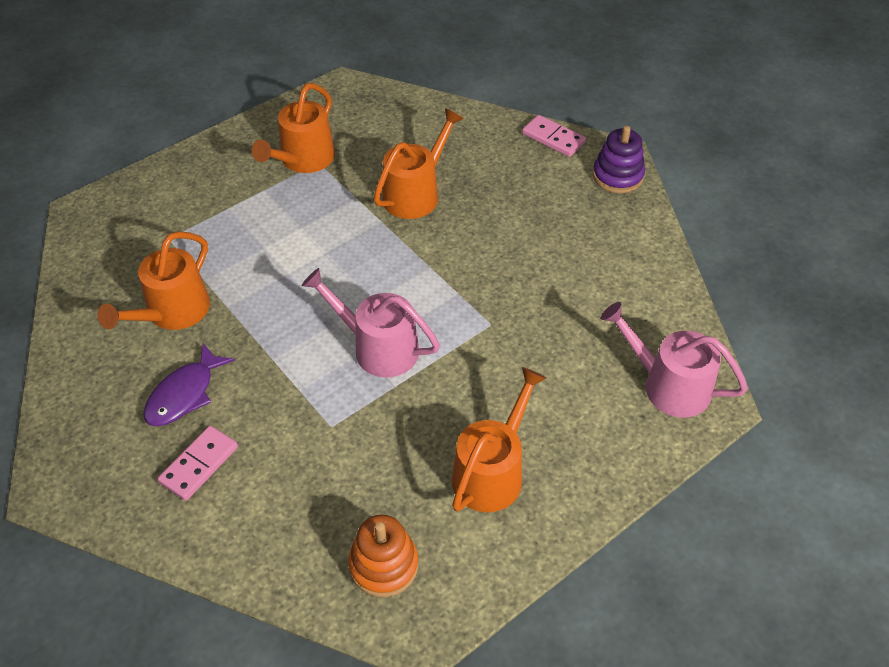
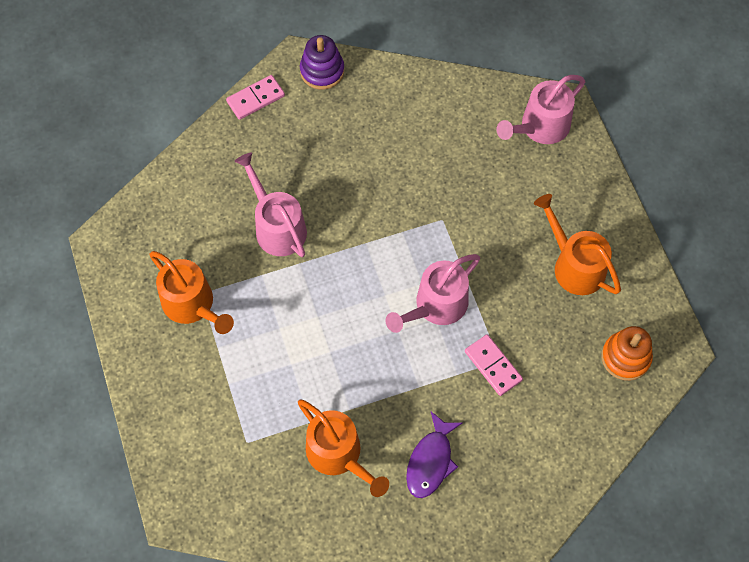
camera: 70 degrees left, 15 degrees up
(184, 394) = (431, 461): purple fish -> purple fish turned 60 degrees clockwise
(199, 465) = (503, 463): pink domino -> pink domino (493, 366)
(415, 194) = (277, 227): orange watering can -> pink watering can

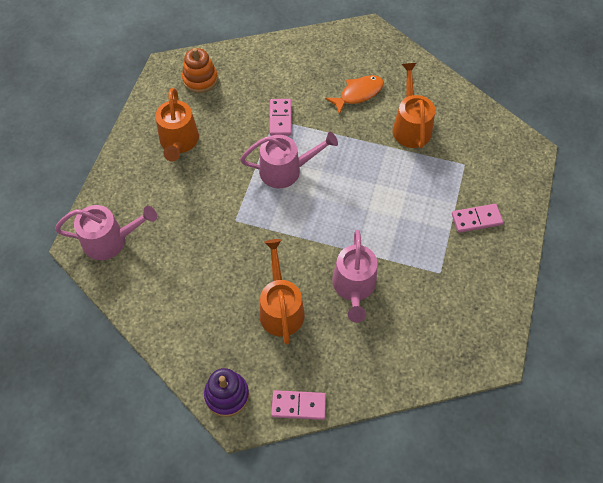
camera: 145 degrees left, 5 degrees down
(192, 305) = (451, 268): orange watering can -> orange watering can (280, 308)
(195, 378) = (476, 219): none -> pink domino
(431, 461) = (358, 94): purple fish -> orange fish

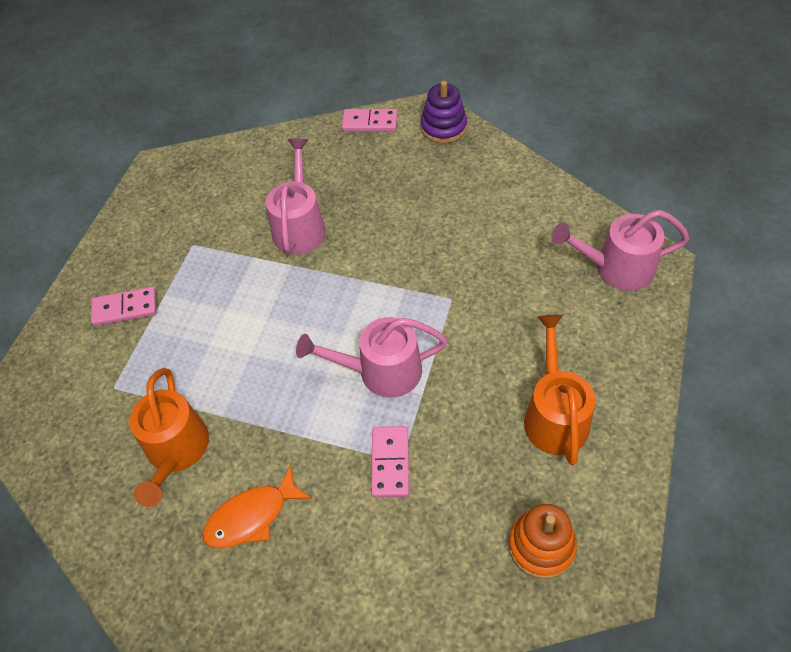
camera: 175 degrees left, 5 degrees down
(280, 308) = (388, 202): orange watering can -> none

